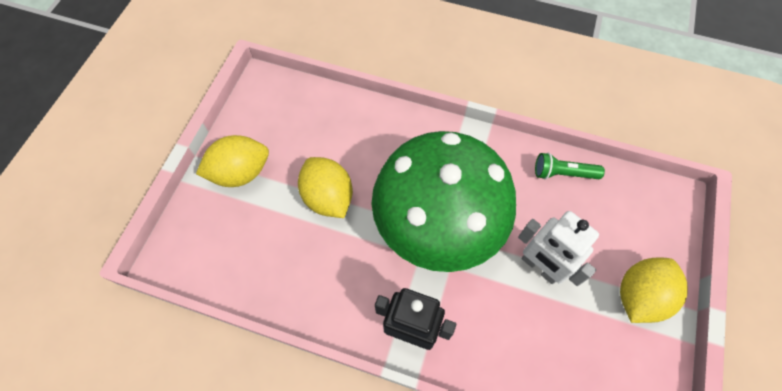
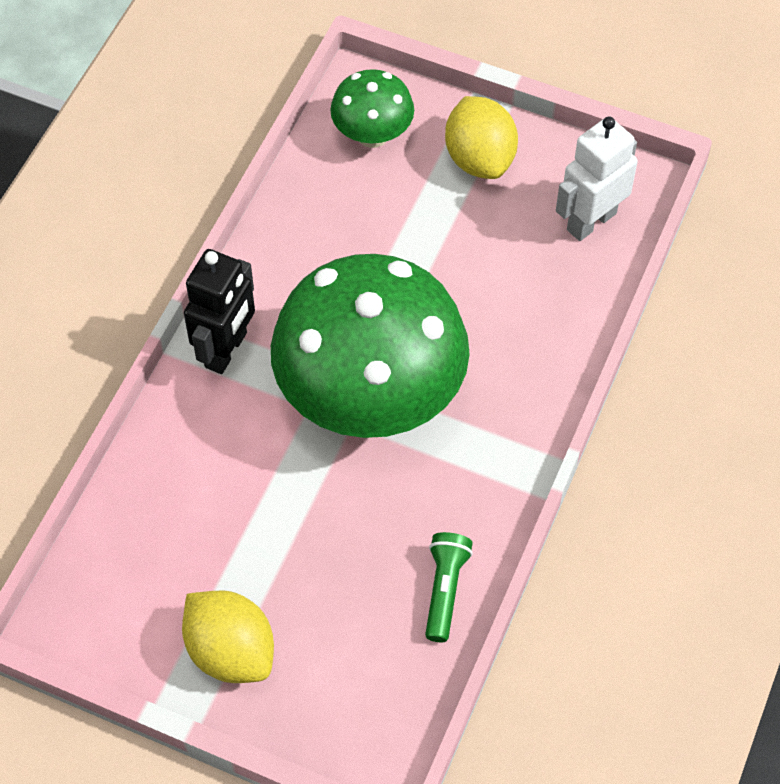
camera: 95 degrees right, 5 degrees down
(215, 244) = (372, 135): none -> green mushroom
(328, 197) = (430, 263): yellow lemon -> none
(540, 267) = (292, 524): white robot -> white robot (591, 221)

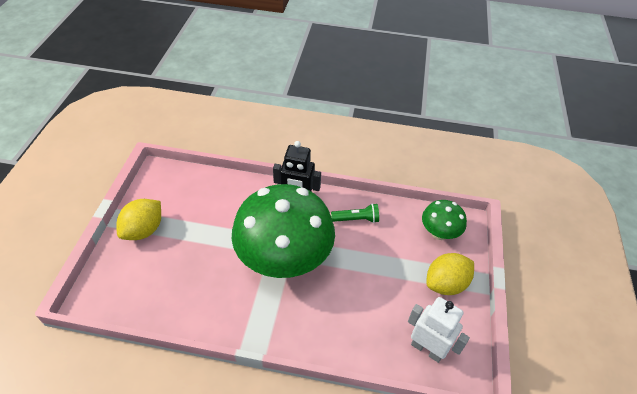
camera: 75 degrees right, 10 degrees down
(445, 590) = (179, 312): green flashlight -> green flashlight (356, 219)

